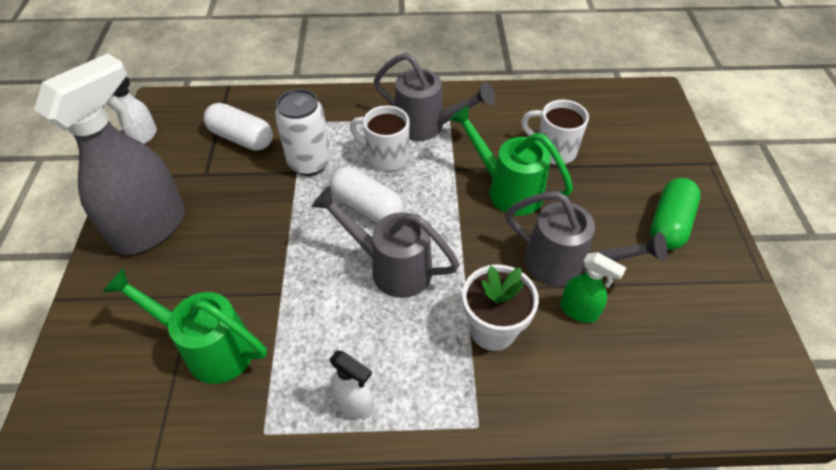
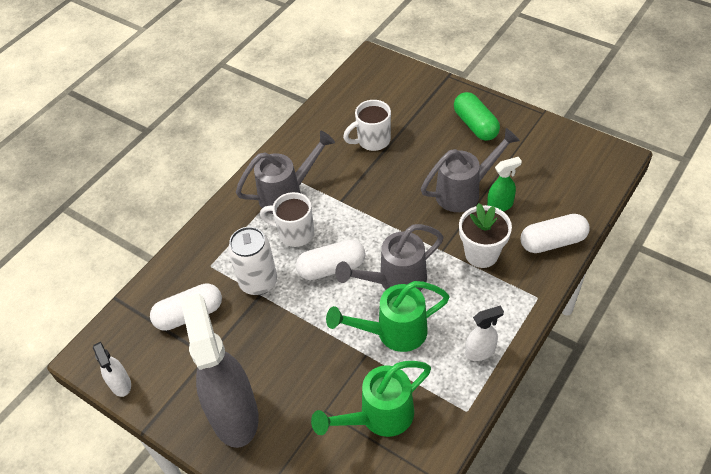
camera: 50 degrees left, 0 degrees up
(386, 157) = (294, 233): white mug -> white mug turned 45 degrees clockwise
(506, 189) = (383, 184): green watering can -> green watering can (393, 333)
(577, 398) = (552, 242): none -> white capsule

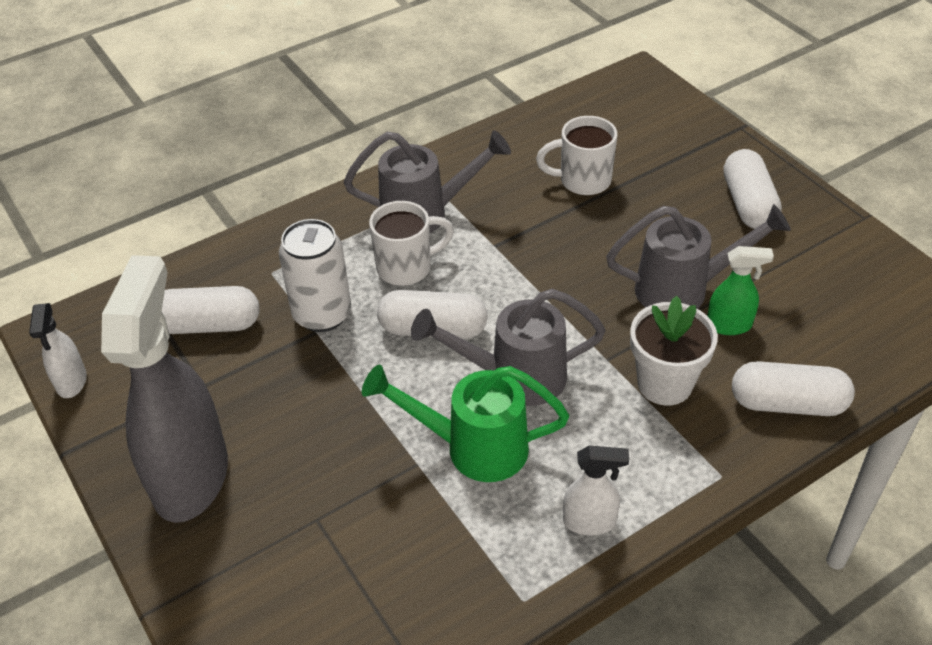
camera: 20 degrees right, 5 degrees down
(294, 233) = (406, 267): white mug -> white mug turned 120 degrees clockwise
(378, 417) = (387, 558): green watering can -> none
(475, 125) = (748, 204): green capsule -> white capsule

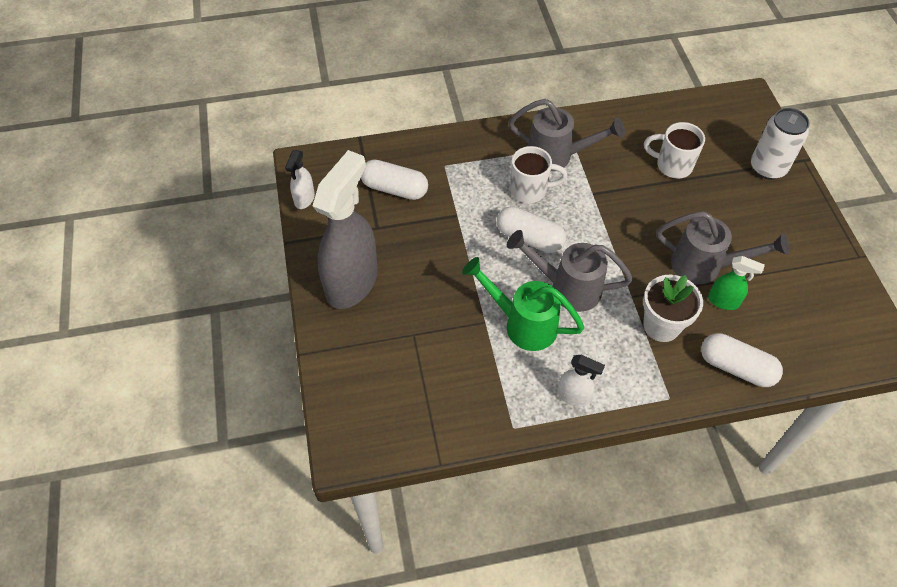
camera: 20 degrees right, 10 degrees up
(322, 314) = (465, 205): white can -> white can (767, 168)
(748, 204) = (780, 219): white capsule -> none

